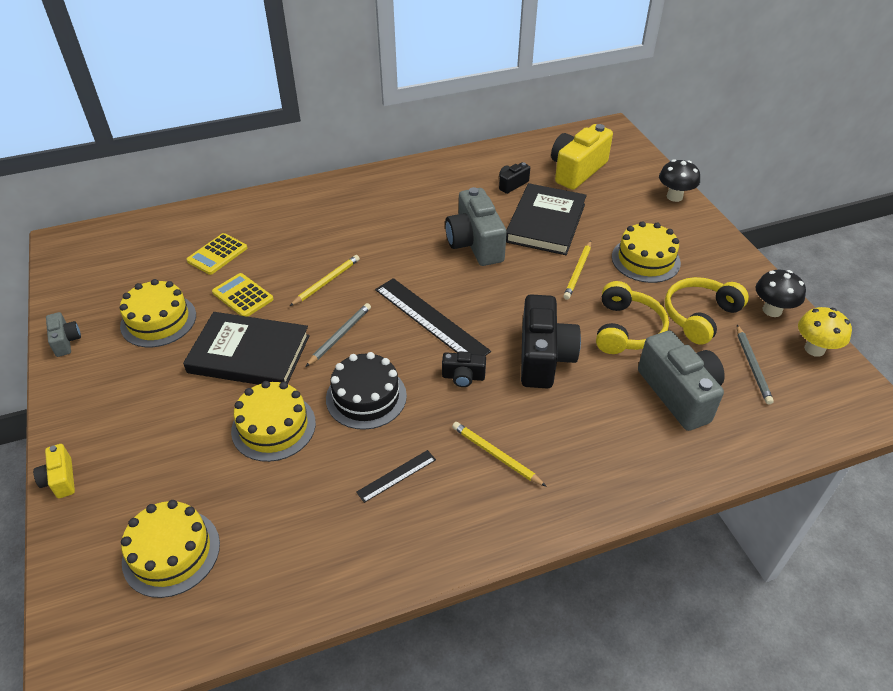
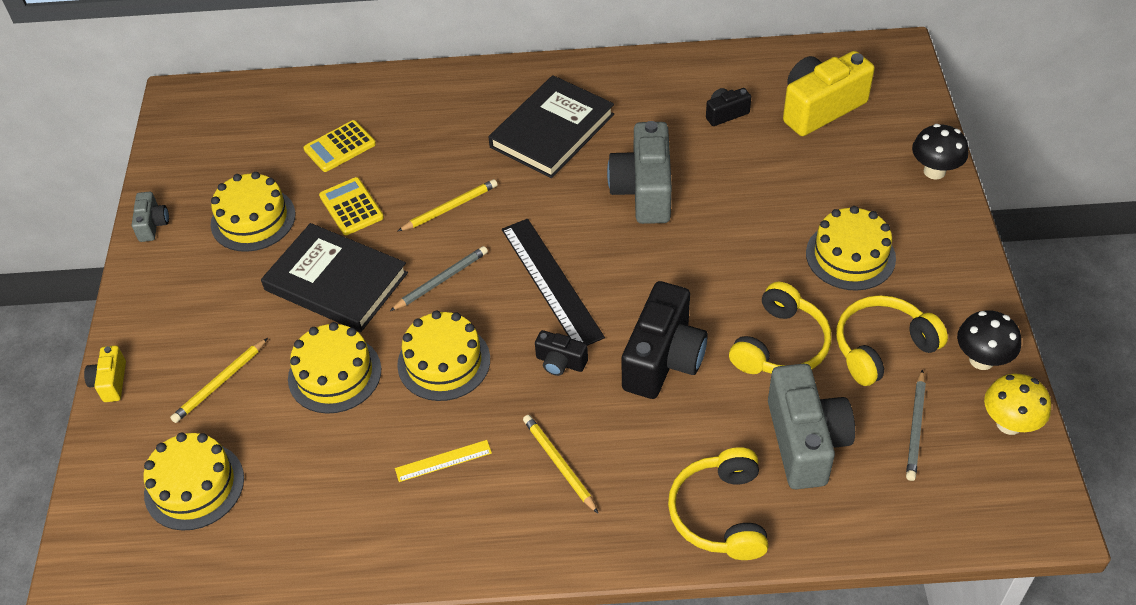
camera: 20 degrees right, 5 degrees up
(366, 397) = (444, 362): black cake -> yellow cake
(396, 476) = (443, 461): black ruler -> yellow ruler
(545, 223) = (745, 178): black book -> black book (552, 131)
(578, 271) = (755, 255): yellow pencil -> yellow pencil (220, 382)
(642, 463) = (720, 513): none -> yellow headphones

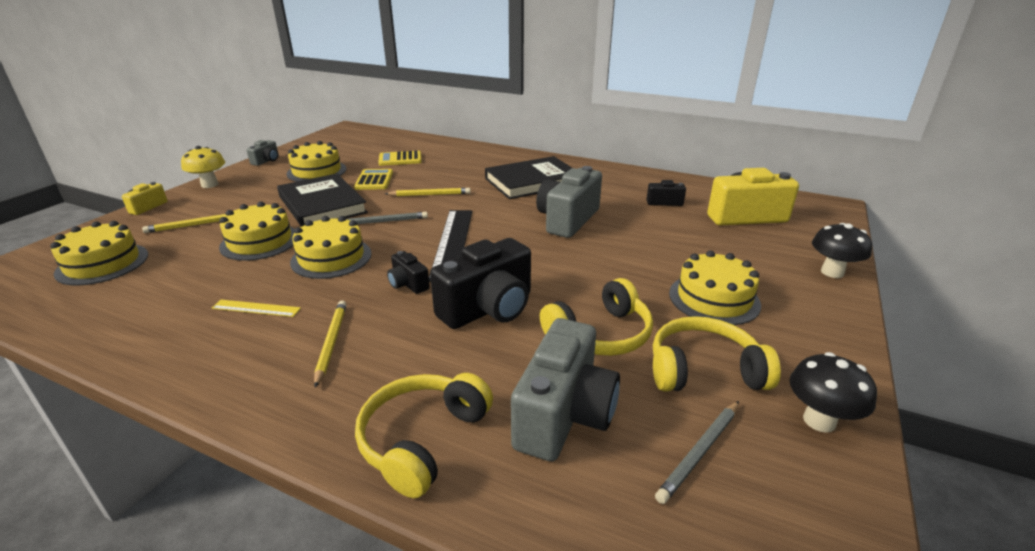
camera: 25 degrees right, 20 degrees down
(1009, 424) = (830, 498): yellow mushroom -> yellow mushroom (209, 185)

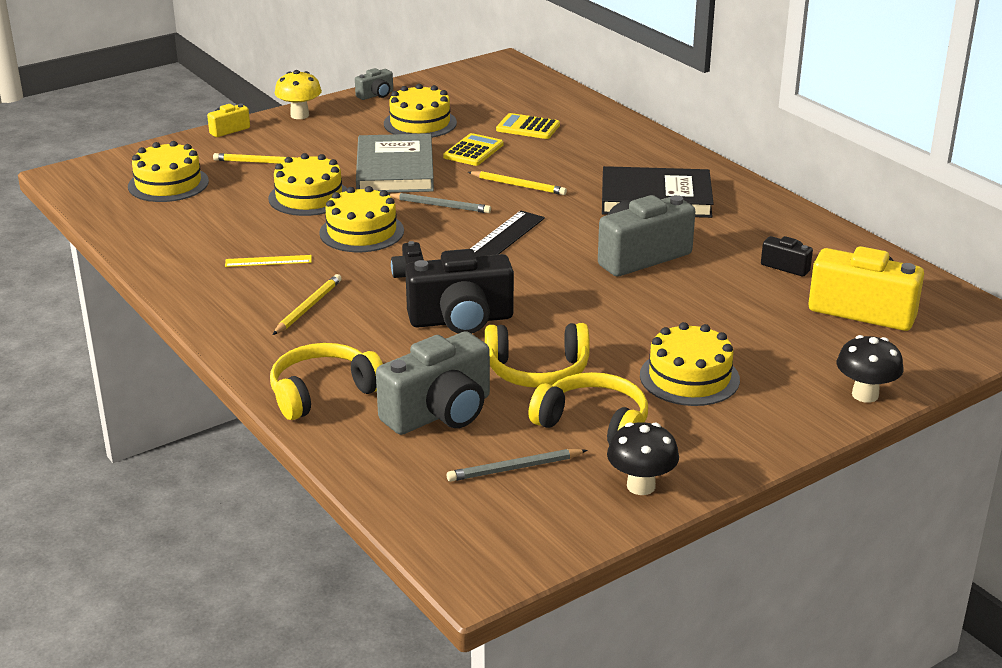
camera: 30 degrees right, 0 degrees up
(256, 308) = (268, 261): yellow ruler -> yellow ruler turned 45 degrees counterclockwise
(322, 205) = (395, 169): black book -> grey book

